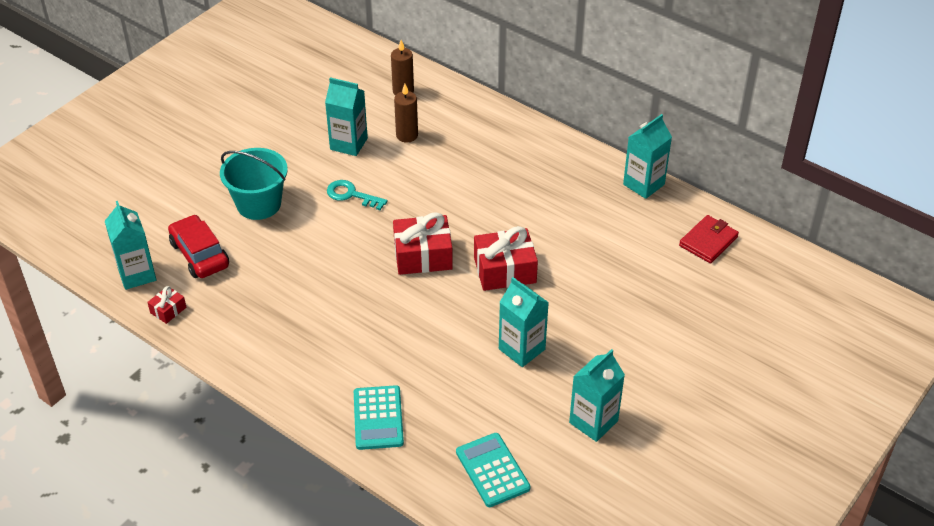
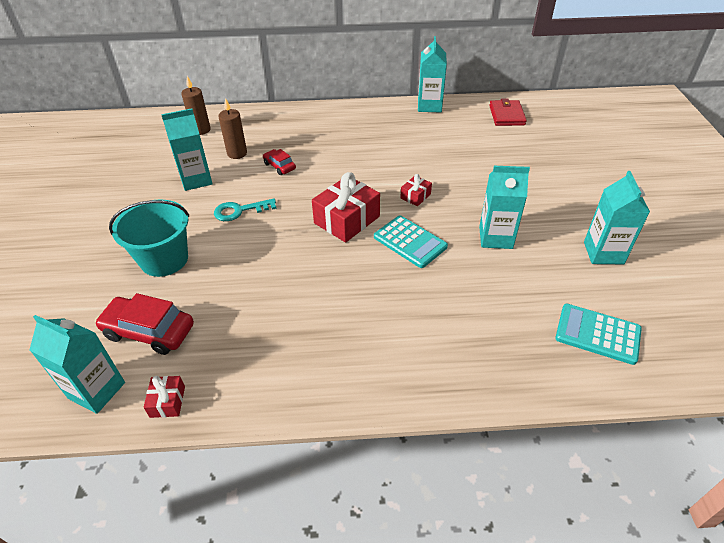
camera: 40 degrees left, 0 degrees up
(378, 418) = (469, 358): turquoise calculator -> turquoise calculator (410, 242)
(427, 170) = (279, 166): none -> red car
(505, 270) = (415, 196): red gift -> red gift, size x0.50

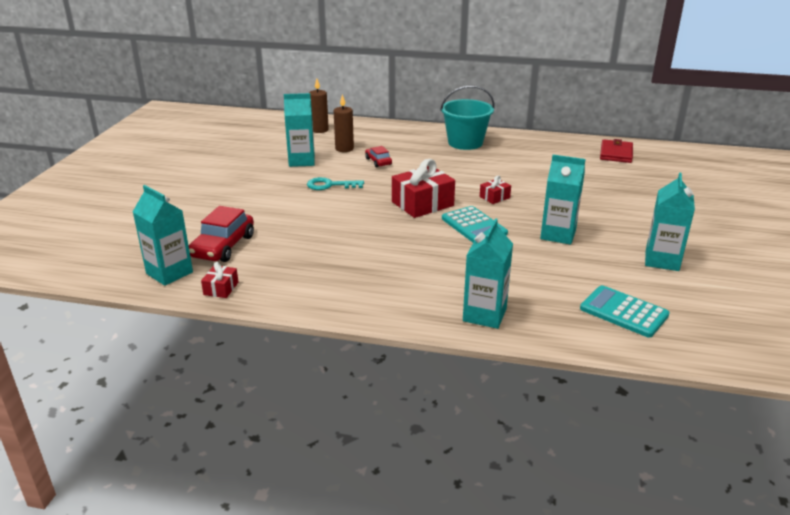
camera: 15 degrees right, 15 degrees down
(149, 331) = (223, 246): red car -> red car turned 105 degrees counterclockwise
(164, 259) = (254, 206): turquoise bucket -> turquoise bucket (465, 143)
(429, 106) = (540, 138): turquoise carton -> turquoise carton (484, 315)

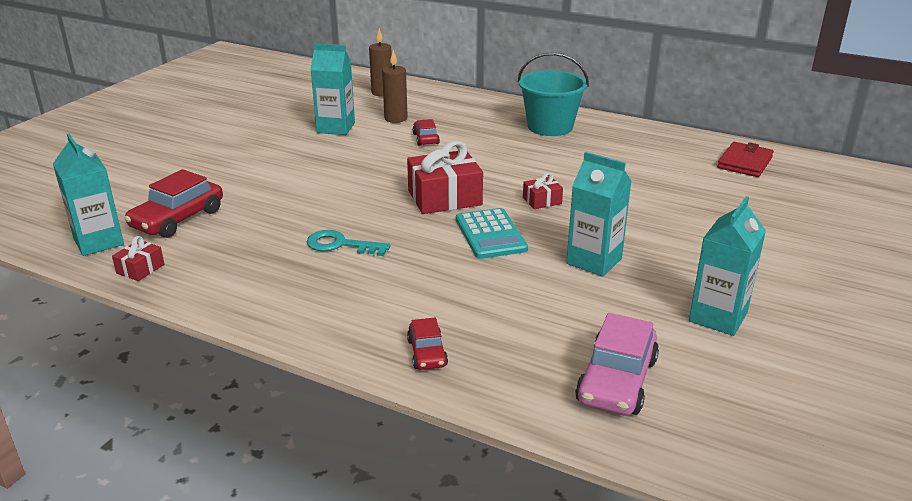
camera: 15 degrees right, 0 degrees up
(330, 185) = (349, 161): turquoise key -> turquoise key (341, 245)
(484, 315) = (427, 353): turquoise carton -> red car
(623, 312) = (617, 381): turquoise calculator -> pink car

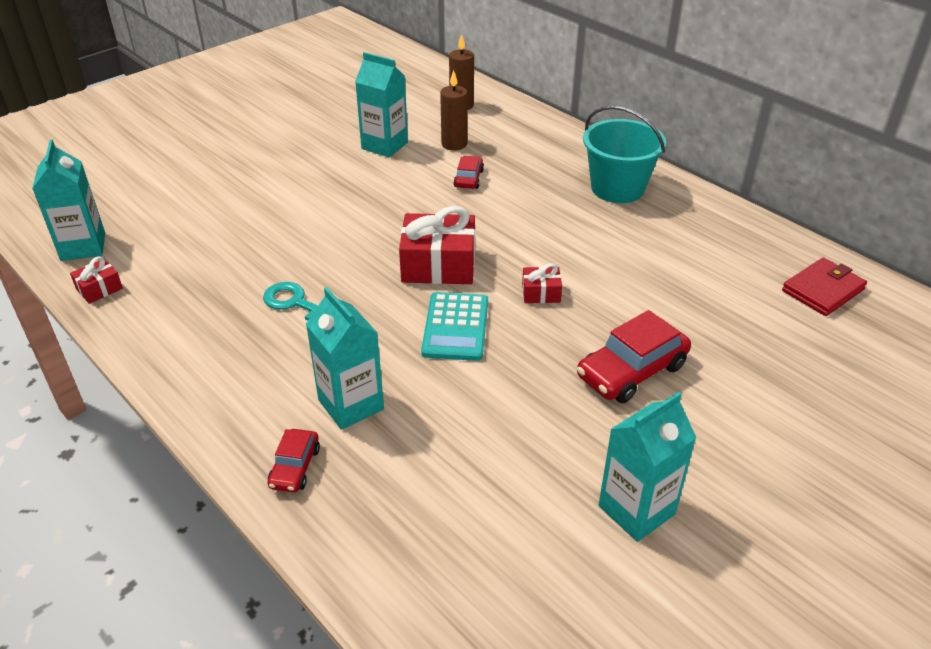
camera: 20 degrees right, 10 degrees up
(178, 219) = (167, 234): red car -> red car (632, 371)
(594, 261) = (545, 392): turquoise carton -> turquoise carton (351, 405)
(617, 381) = (465, 563): pink car -> none

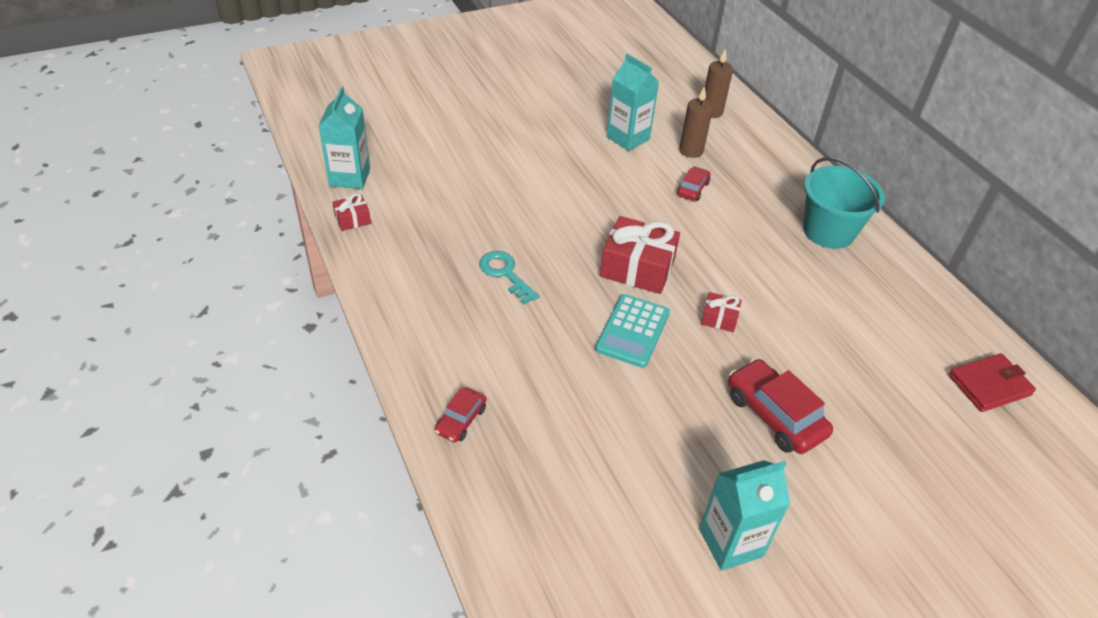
camera: 15 degrees right, 5 degrees up
(351, 405) = (522, 378): turquoise carton -> none
(632, 371) = (774, 415): red car -> red car turned 75 degrees clockwise

